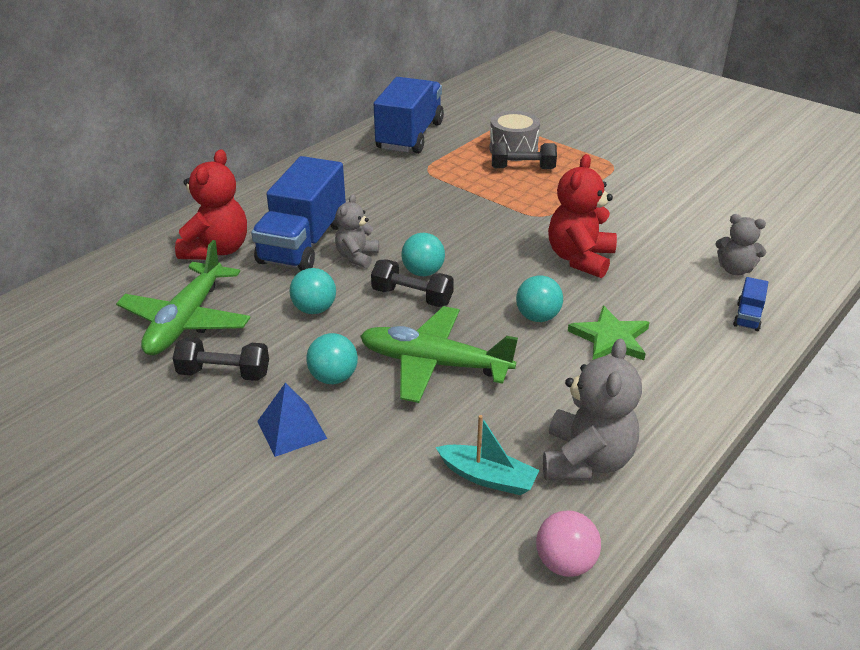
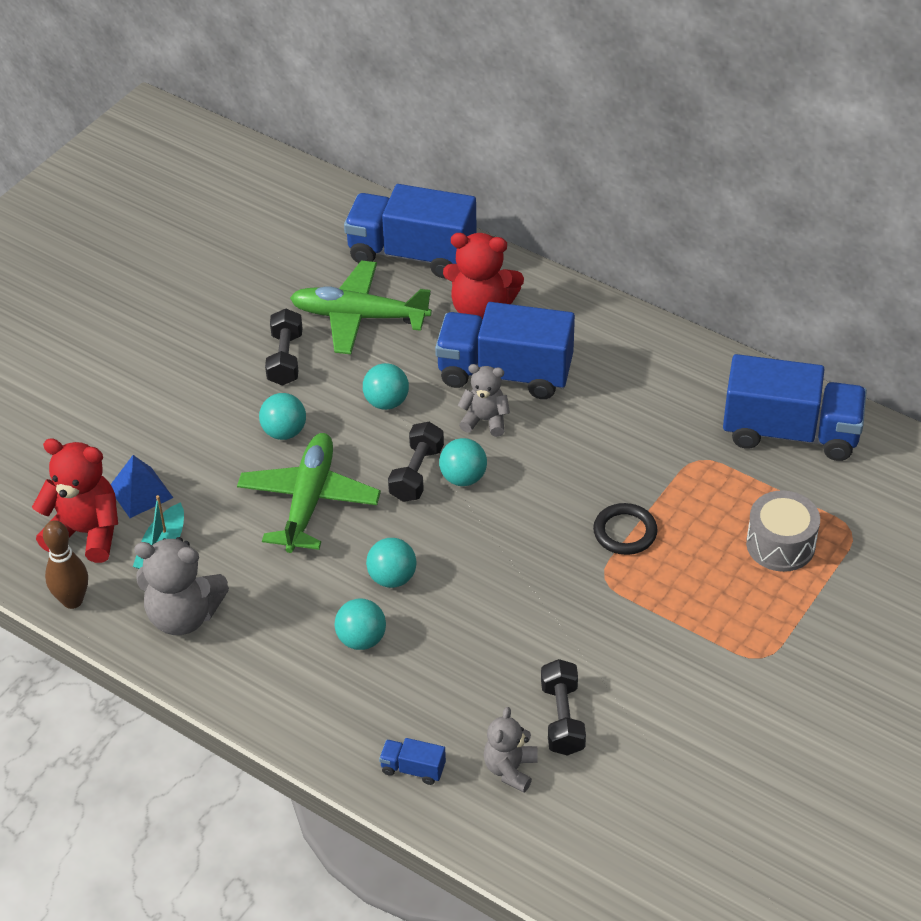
camera: 85 degrees right, 10 degrees up
(114, 284) = (412, 254): none -> blue truck
(291, 429) = (216, 416): blue pyramid -> blue pyramid (140, 492)
(495, 203) = (625, 532): none -> black ring
(522, 168) = (726, 556): black dumbbell -> black dumbbell (562, 718)
(565, 563) = (72, 600): pink ball -> brown bowling pin
(580, 259) = (511, 615): red teddy bear -> red teddy bear (86, 533)
(610, 338) = (361, 639): green star -> turquoise ball

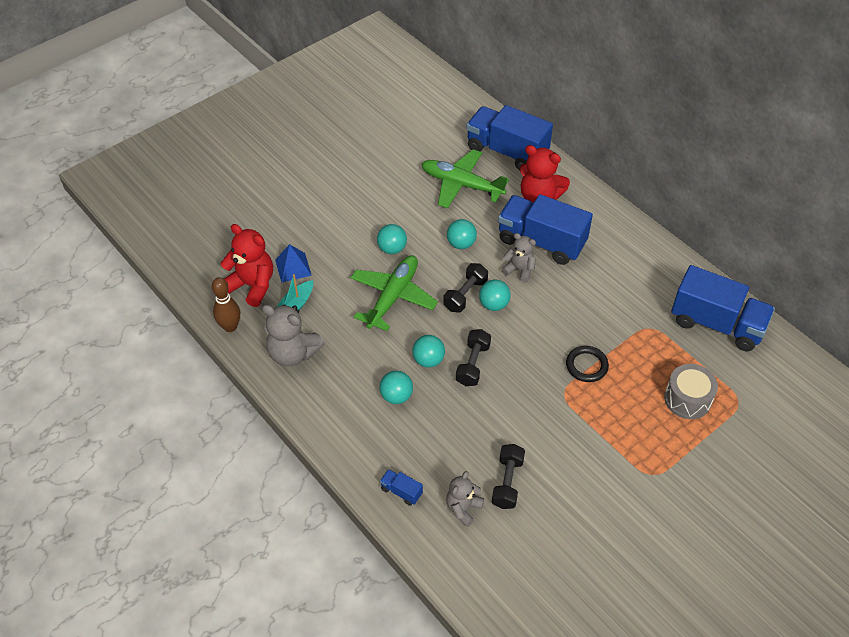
camera: 15 degrees right, 5 degrees up
(285, 359) = (407, 202): black dumbbell -> black dumbbell (473, 364)

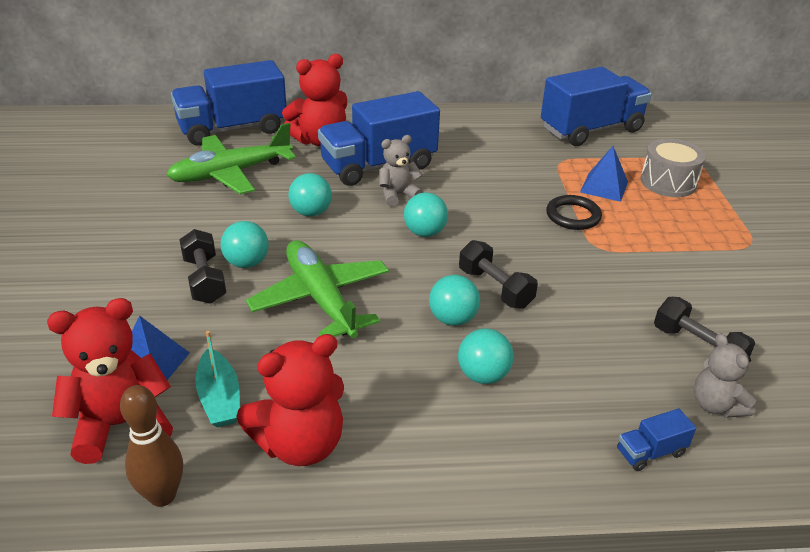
camera: 55 degrees left, 15 degrees down
(293, 353) = (300, 444): grey teddy bear -> red teddy bear
(465, 295) = (387, 244): black dumbbell -> black dumbbell (204, 280)
(641, 366) = (604, 187): none -> blue pyramid

